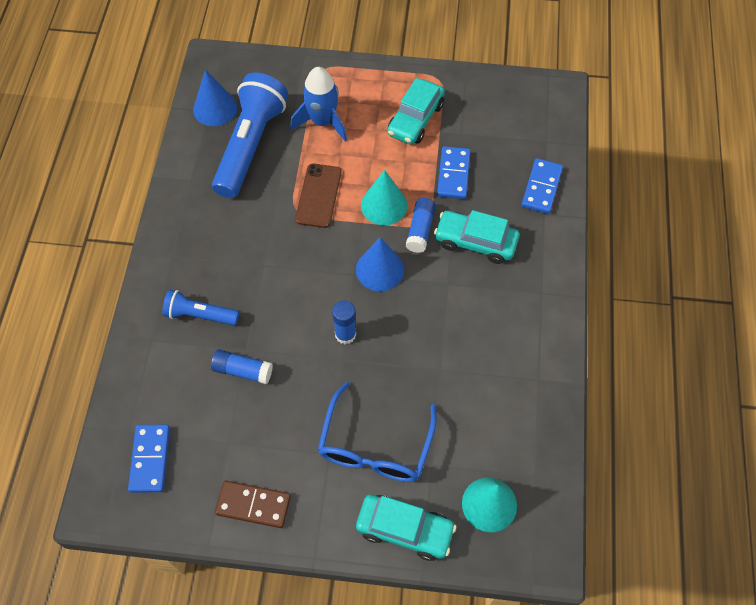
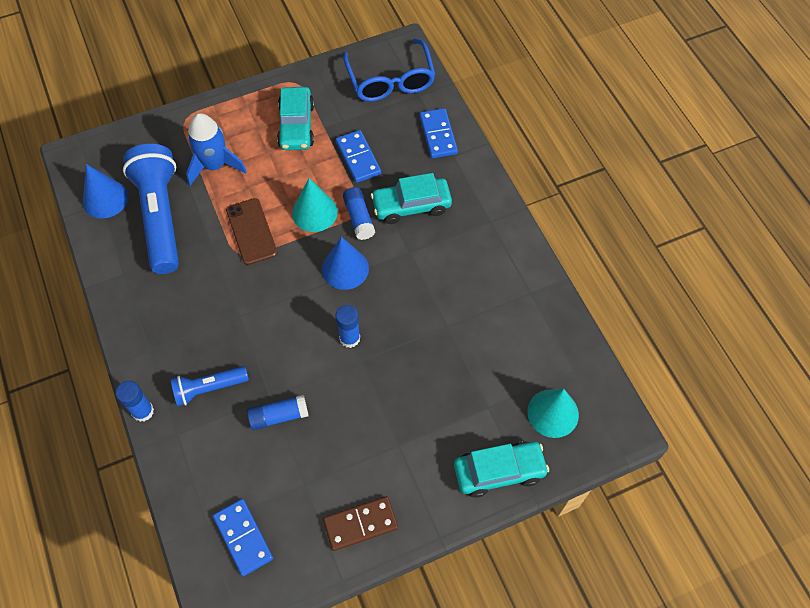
camera: 30 degrees left, 0 degrees up
(136, 306) = (143, 411): none -> blue glue stick
(375, 446) = (433, 418): blue glasses -> blue glasses (390, 81)

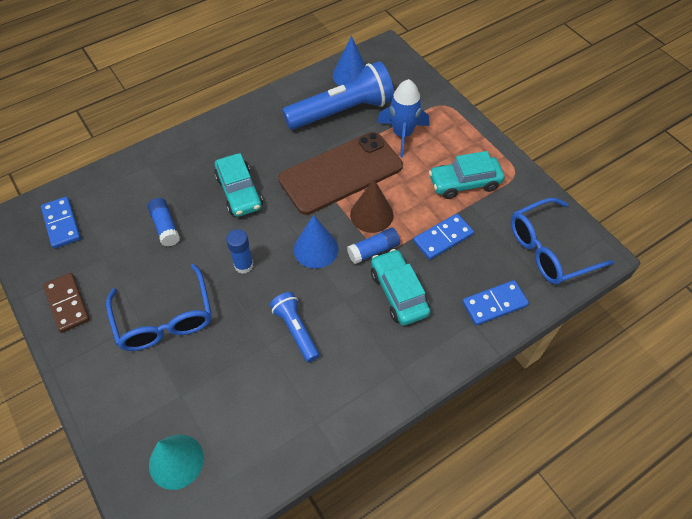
camera: 80 degrees right, 5 degrees down
(143, 411) = (167, 140): blue glue stick -> none
(208, 388) = (188, 175): blue flashlight -> blue flashlight (296, 330)
(243, 537) = (62, 224): blue domino -> blue domino turned 75 degrees counterclockwise
(251, 231) = (340, 173): brown phone -> brown phone, size x1.83
(314, 212) = (371, 214): turquoise cone -> brown cone
(400, 419) = (165, 319): none -> blue glasses
(499, 471) = (113, 414): turquoise car -> turquoise car (239, 192)

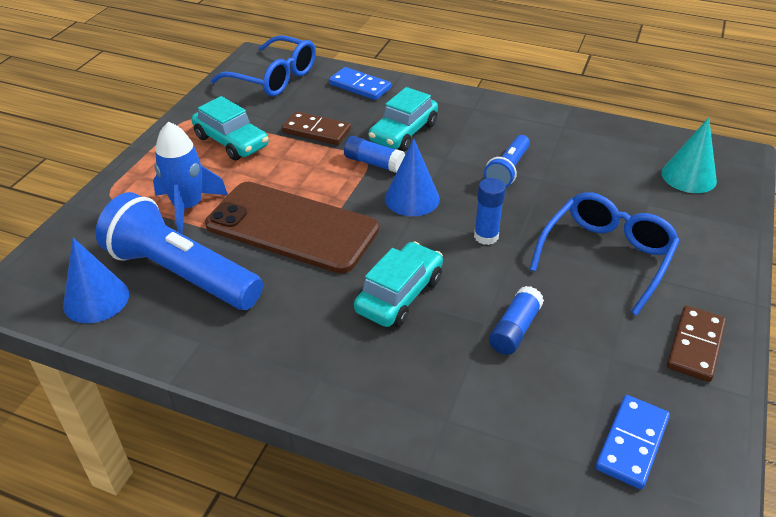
camera: 125 degrees left, 15 degrees down
(371, 214) = (330, 181): brown cone -> none
(443, 238) = (316, 131): blue domino -> brown domino

